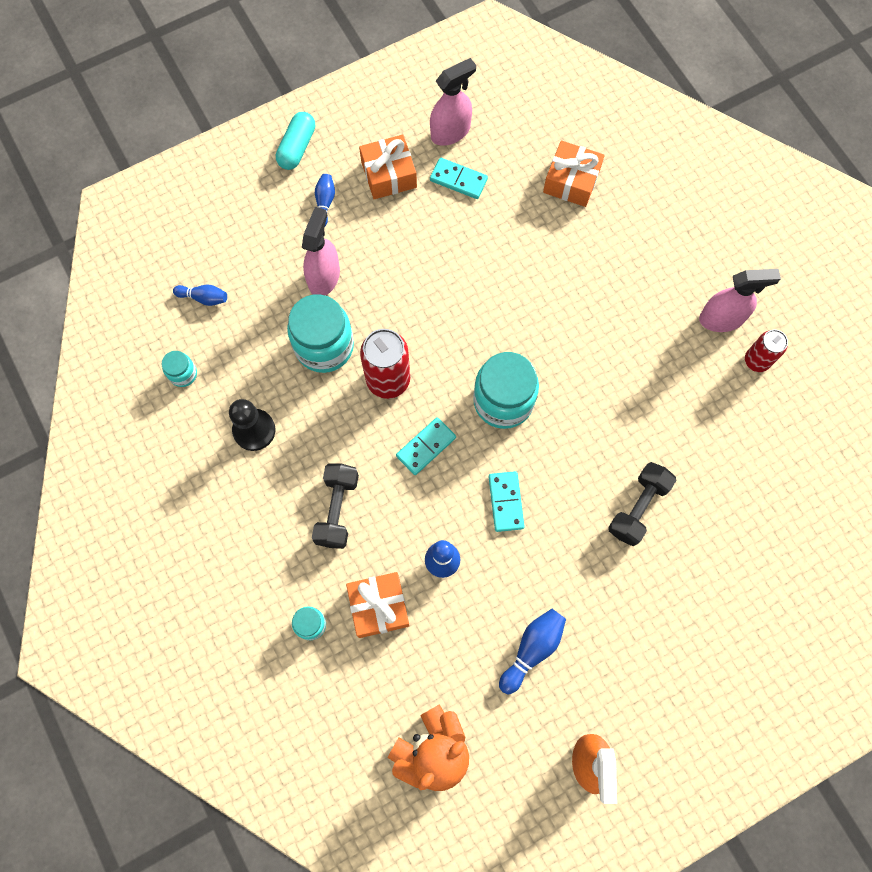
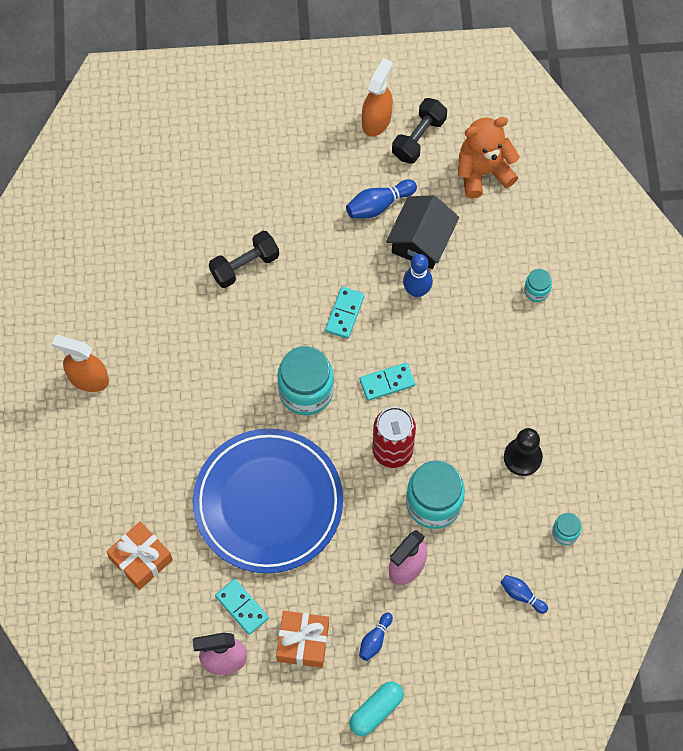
camera: 155 degrees left, 5 degrees down
(337, 509) = (480, 365): black dumbbell -> black dumbbell (419, 138)
(379, 606) = (479, 281): orange gift -> none
(464, 626) = (421, 241): none -> black house
(483, 278) = (268, 503): none -> blue plate
(721, 319) = (88, 378): pink spray bottle -> orange spray bottle
(756, 361) = (82, 333): red can -> none

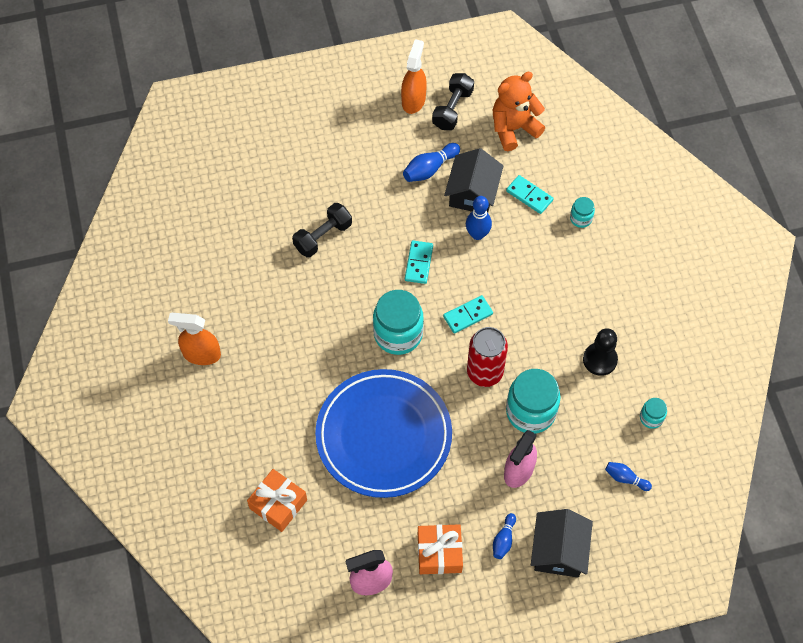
camera: 10 degrees left, 5 degrees down
(241, 607) = (378, 531): turquoise domino -> turquoise domino (529, 196)
(376, 711) = (518, 603): turquoise capsule -> none
(432, 662) = (559, 550): none -> black house

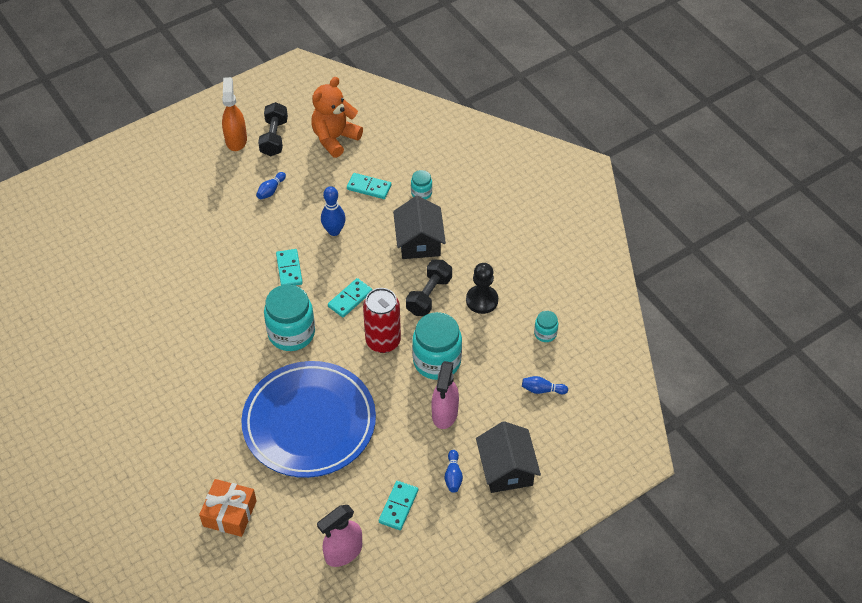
camera: 20 degrees left, 10 degrees down
(201, 354) = (109, 406): orange spray bottle -> none
(323, 237) = (192, 273): black dumbbell -> black dumbbell (429, 295)
(429, 169) = (271, 190): blue bowling pin -> blue bowling pin, size x0.65
(439, 553) = (398, 506): orange gift -> turquoise domino
(473, 192) = (317, 199): black house -> black house (419, 241)

